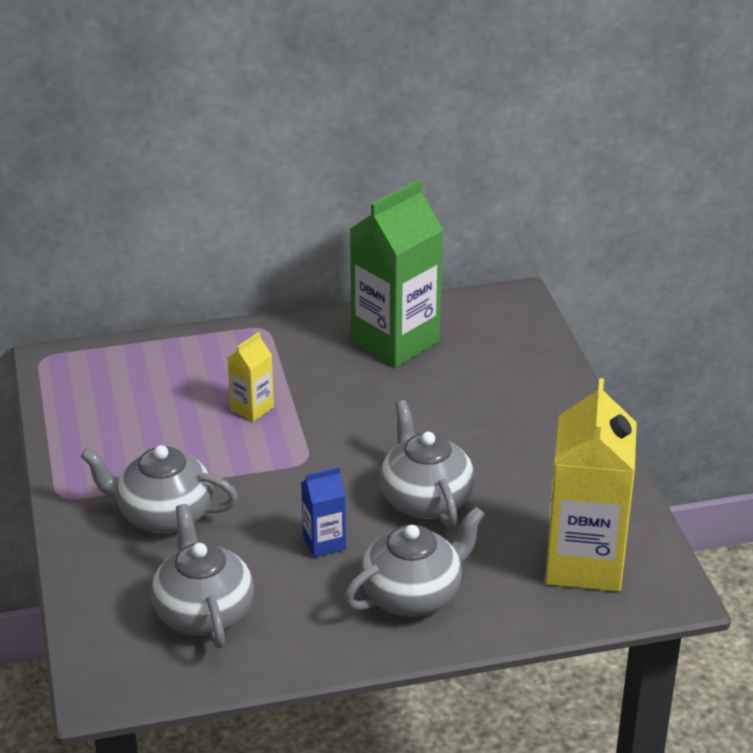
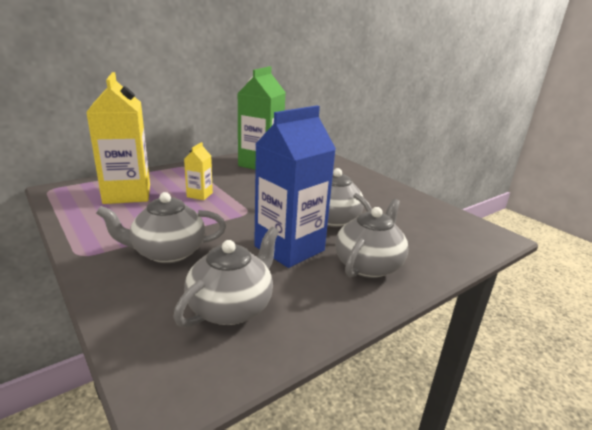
camera: 25 degrees left, 10 degrees down
(203, 612) = (231, 307): grey teapot -> grey teapot turned 75 degrees clockwise
(324, 543) = (289, 248): blue carton -> blue carton, size x2.14
(584, 563) = (442, 231): yellow carton -> yellow carton (127, 194)

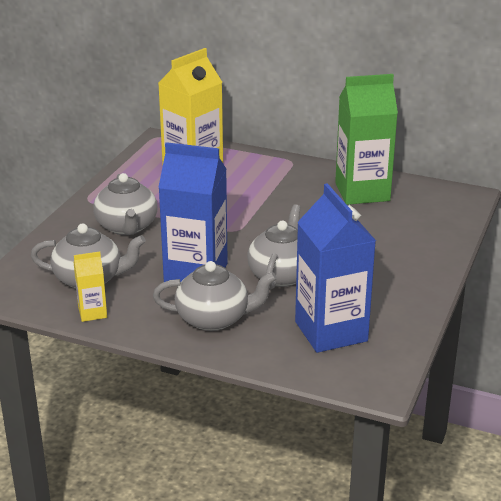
camera: 60 degrees right, 5 degrees up
(167, 252) = (127, 227): grey teapot -> grey teapot turned 150 degrees counterclockwise
(199, 195) = (237, 196): yellow carton -> yellow carton (92, 312)
(420, 228) = (331, 331): none -> blue carton

